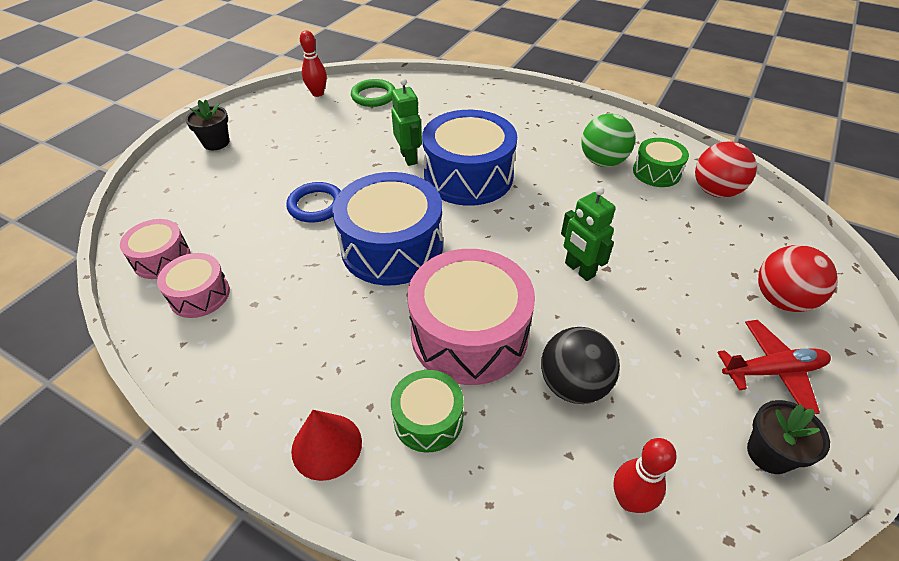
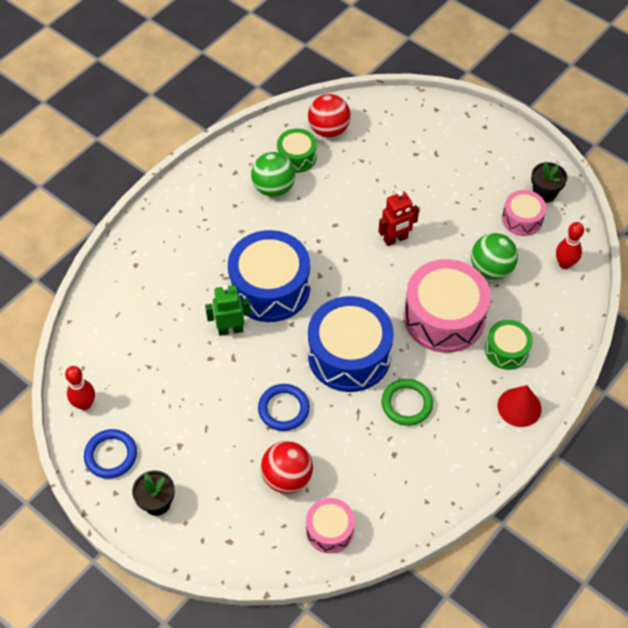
camera: 80 degrees left, 10 degrees up
(200, 295) = (378, 494): pink drum -> pink drum (522, 219)
(267, 113) = (111, 455): none -> blue ring
(373, 96) = (108, 350): green ring -> green ring (407, 404)
(573, 385) = (491, 269): black ball -> green ball
(579, 270) = (395, 239): green robot -> red robot
(772, 371) = (493, 168): red plane -> none
(781, 300) = (441, 140): red ball -> red ball (287, 477)

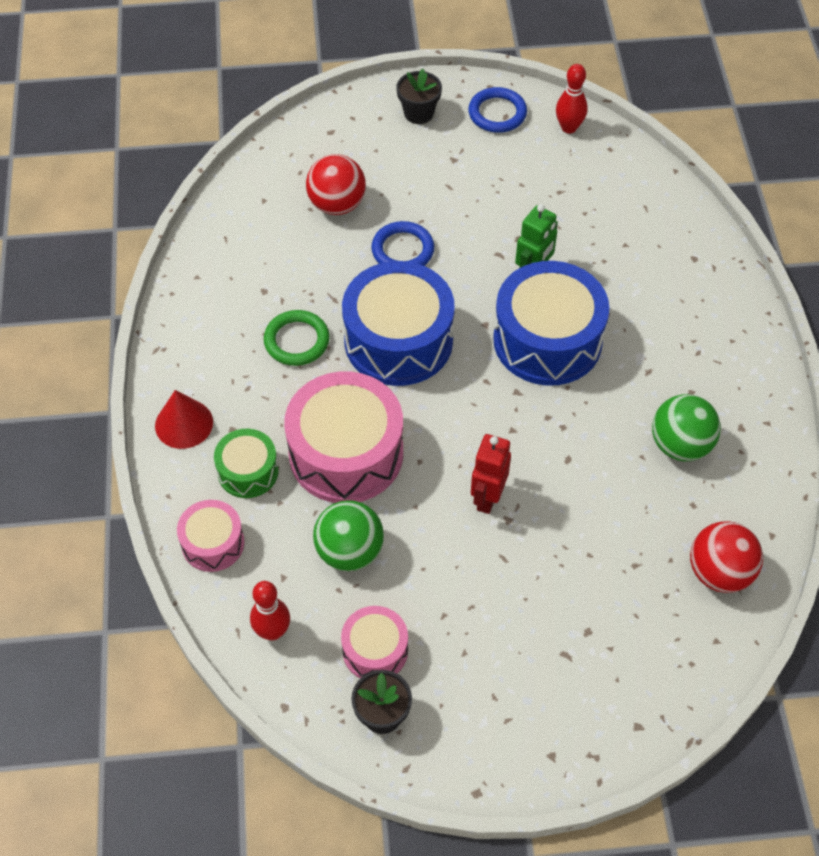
camera: 135 degrees right, 0 degrees up
(297, 157) = (706, 503): green drum -> none
(330, 530) = (258, 196): pink drum -> pink drum (213, 543)

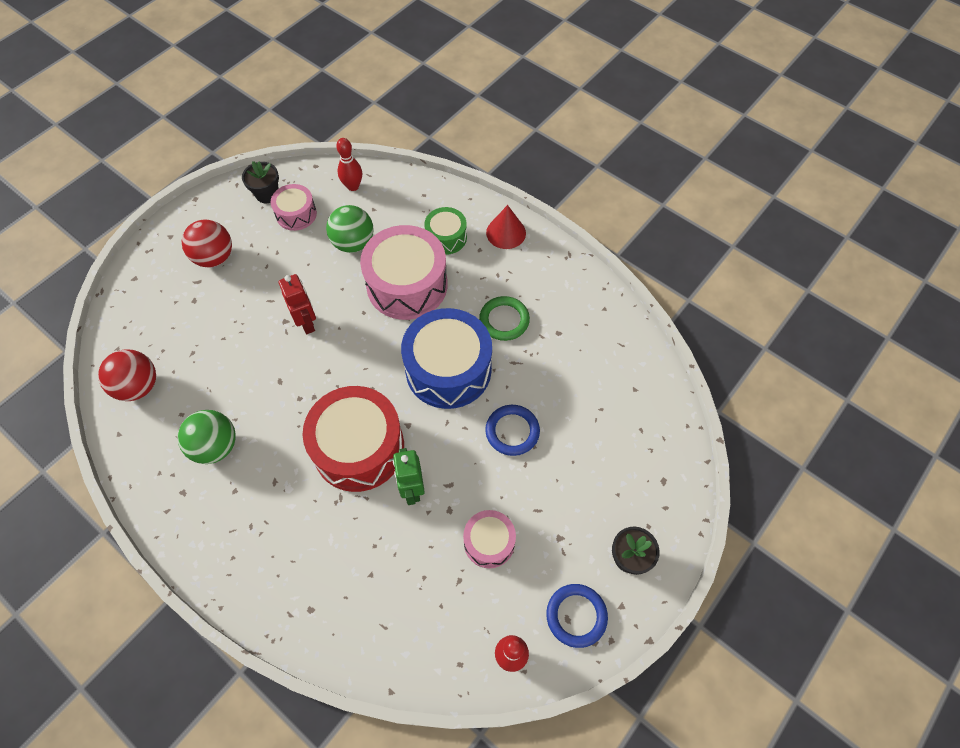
camera: 135 degrees right, 5 degrees up
(213, 543) = (423, 197): pink drum -> pink drum (489, 542)
(337, 204) = (589, 427): red ball -> red ball (214, 257)
(547, 340) = (359, 448): blue drum -> red drum

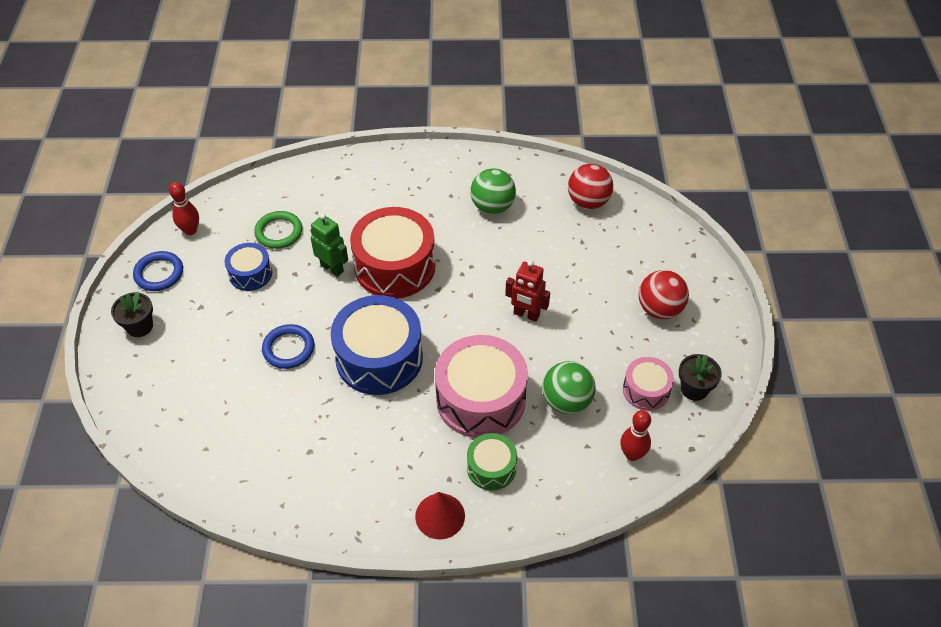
camera: 140 degrees right, 10 degrees down
(489, 542) = (250, 274): pink drum -> blue drum
(504, 320) = (367, 428): green ring -> green ring (279, 232)

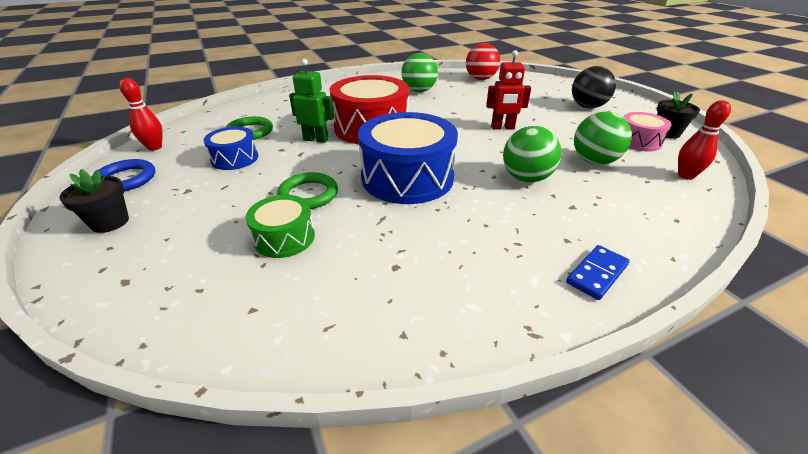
camera: 25 degrees left, 15 degrees down
(288, 348) = (308, 194): blue ring -> green ring
(440, 516) = (596, 274): red cone -> blue domino
(480, 399) = (526, 178): pink drum -> green ball
(491, 468) = (594, 219): green drum -> green drum (284, 237)
(659, 309) = (587, 107): red ball -> black ball

